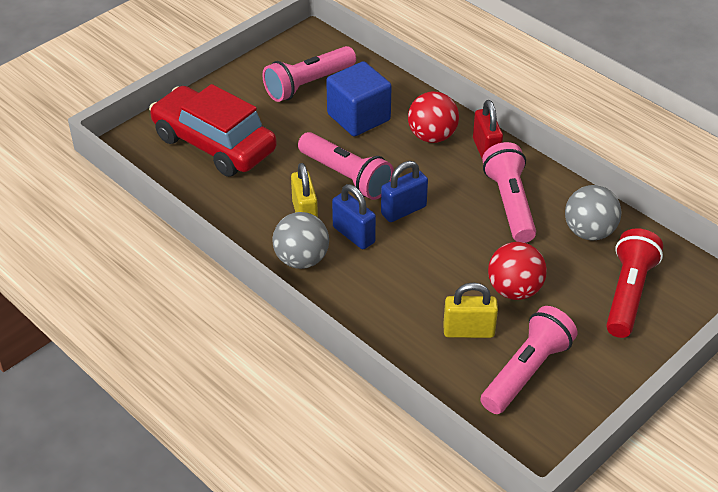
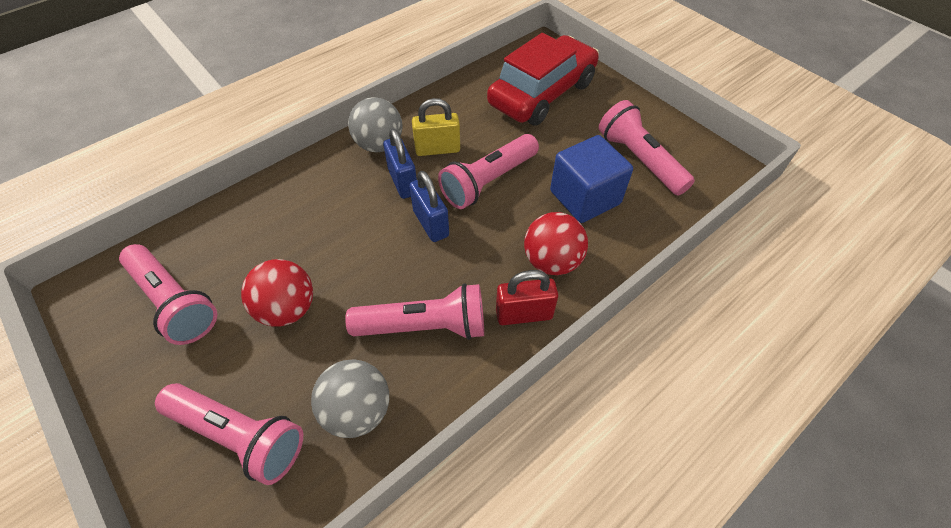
camera: 95 degrees right, 10 degrees up
(354, 235) = (403, 182): blue padlock -> blue padlock turned 75 degrees counterclockwise
(468, 331) = (247, 259): yellow padlock -> none
(628, 294) = (239, 435): red flashlight -> pink flashlight

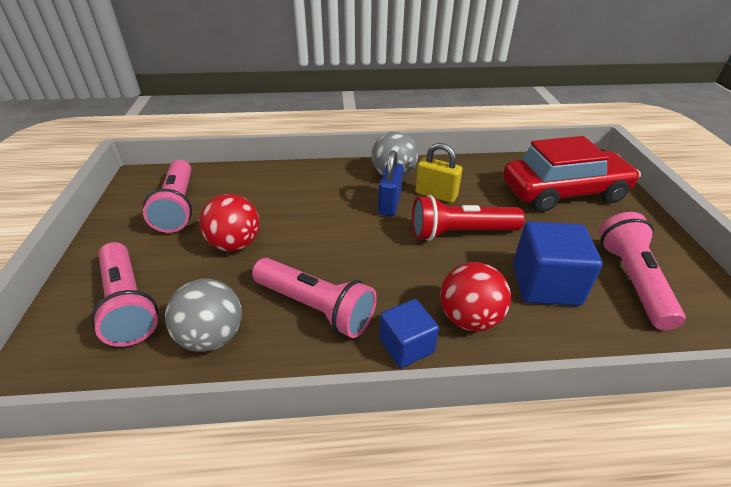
camera: 35 degrees right, 15 degrees down
(431, 223) = (386, 240): blue padlock -> none
(488, 181) = (460, 233): pink flashlight -> red flashlight
(524, 314) = (406, 346): red padlock -> blue cube

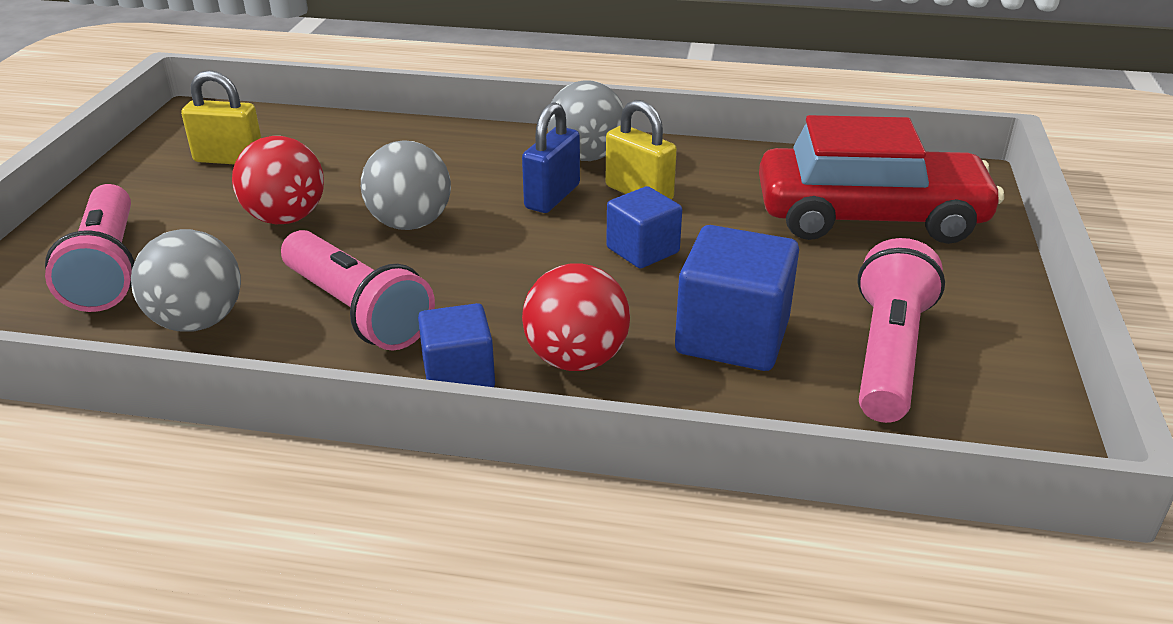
camera: 15 degrees right, 5 degrees down
(178, 206) = (229, 159): pink flashlight -> yellow padlock
(316, 236) = (410, 223): none -> grey ball
(460, 233) = (642, 250): red flashlight -> blue cube

